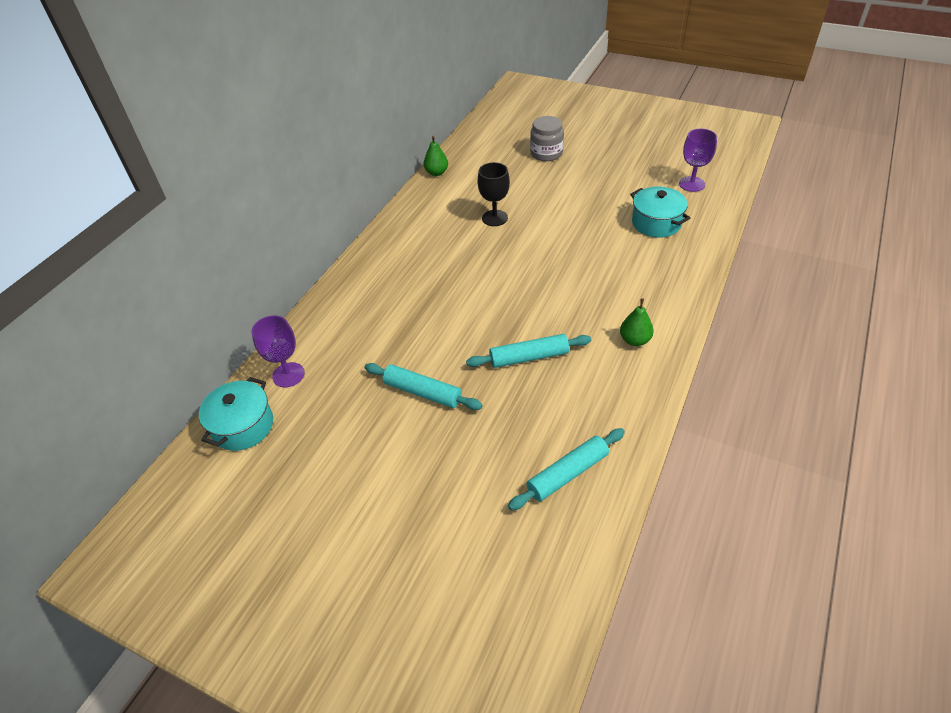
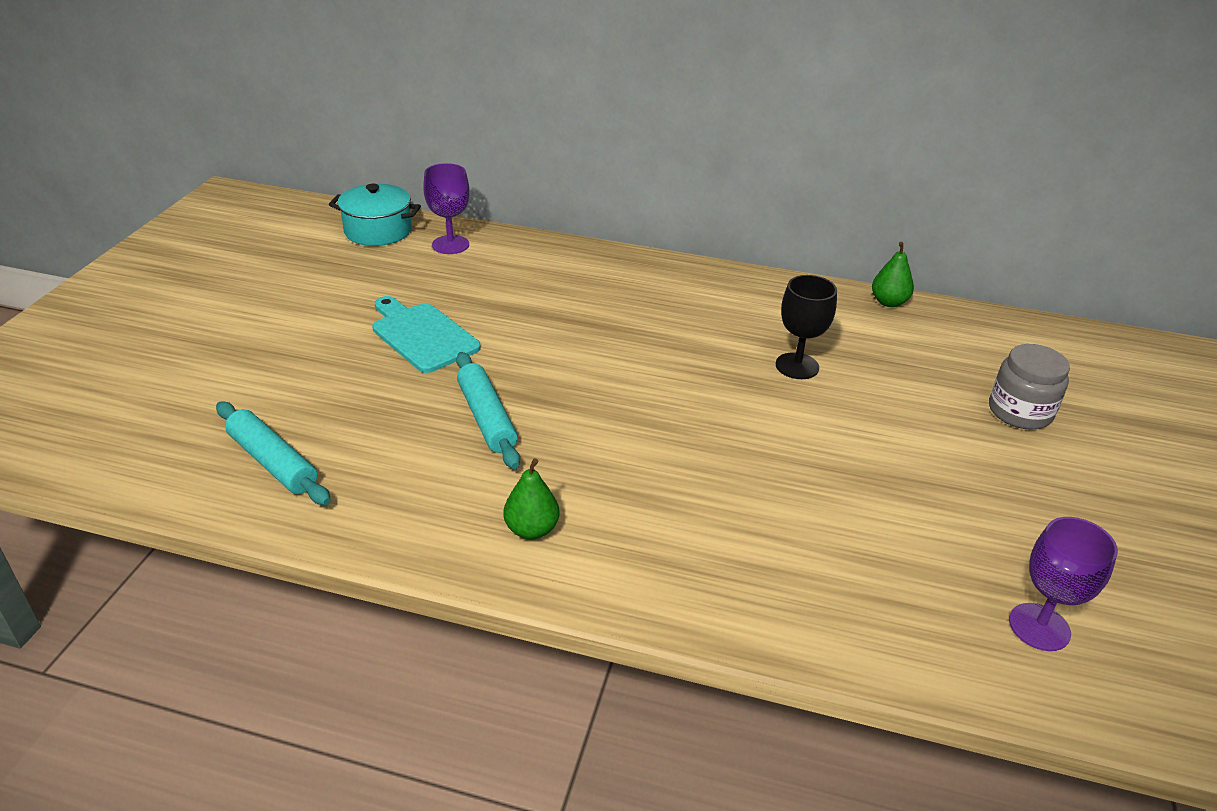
camera: 75 degrees right, 10 degrees down
(422, 392) = (422, 335): turquoise rolling pin -> turquoise cutting board
(656, 223) = (867, 563): turquoise pot -> none

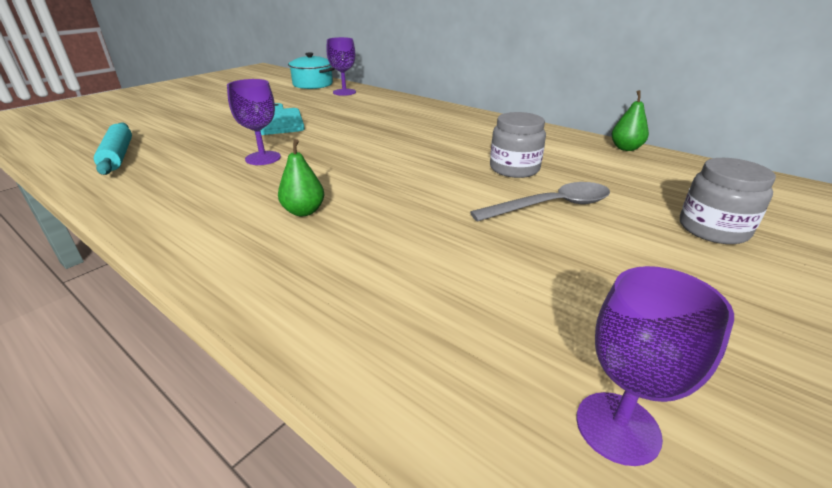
camera: 25 degrees right, 5 degrees down
(487, 418) = (263, 158): turquoise rolling pin -> purple goblet
(531, 529) = (208, 216): green pear -> green pear (304, 211)
(797, 366) = (514, 169): black goblet -> grey jar
(869, 417) = (551, 206): none -> grey spoon

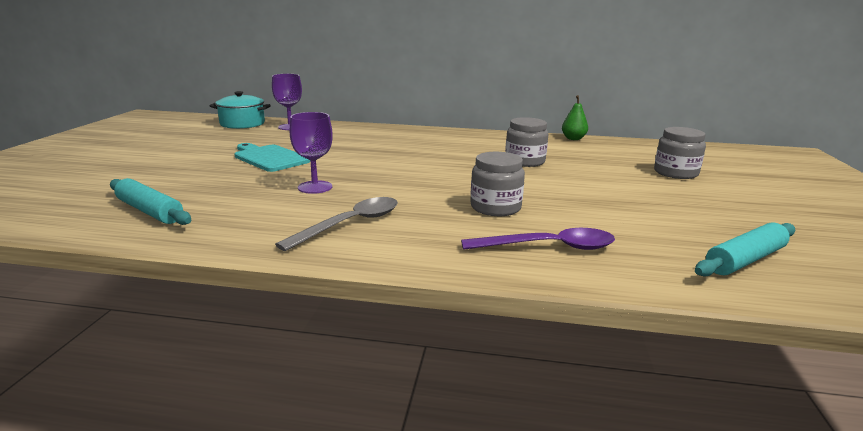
camera: 30 degrees left, 10 degrees down
(304, 211) = (423, 214): green pear -> none
(360, 296) = (548, 247): none -> purple spoon
(386, 223) = (495, 207): none -> grey jar
(551, 206) = (580, 178): grey spoon -> grey spoon (350, 224)
(617, 427) = (745, 260): purple goblet -> turquoise rolling pin

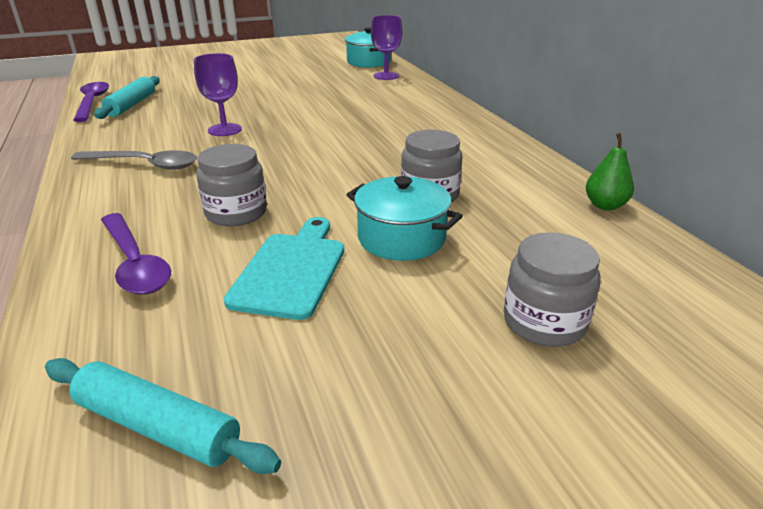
camera: 60 degrees right, 10 degrees up
(87, 228) = (92, 102): none -> purple spoon
(269, 158) = (284, 96): turquoise cutting board -> turquoise cutting board (291, 270)
(574, 177) = (401, 238): none -> turquoise pot

